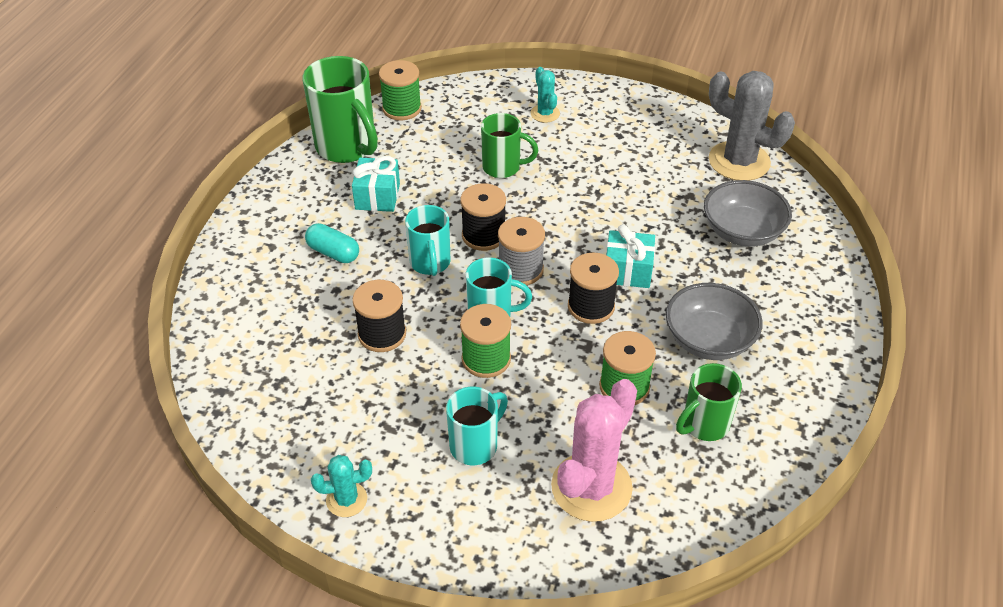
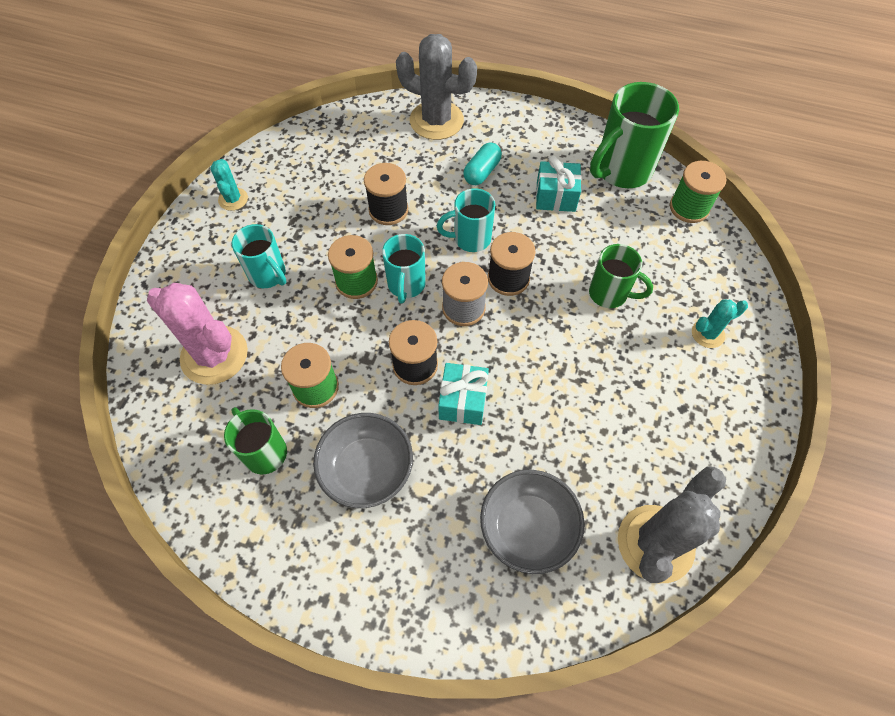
camera: 90 degrees right, 15 degrees up
(241, 292) = (436, 120): none -> grey cactus
(503, 167) = (609, 294): green mug -> green mug turned 75 degrees counterclockwise

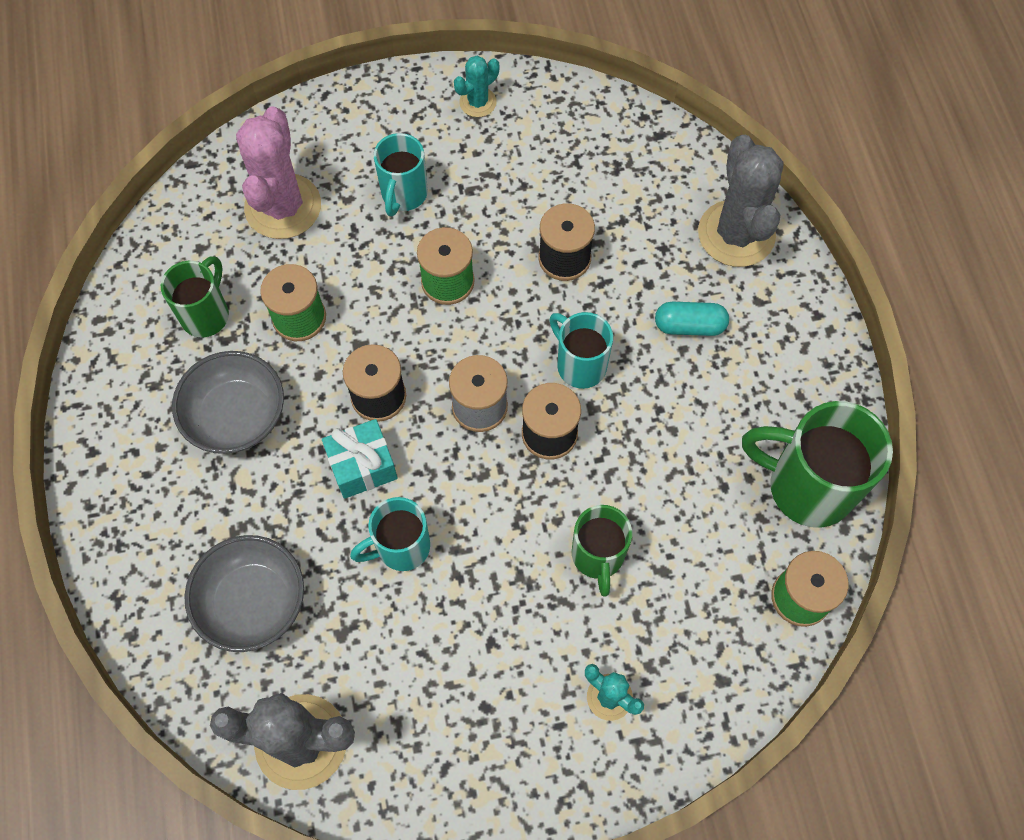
camera: 60 degrees right, 5 degrees up
(406, 285) = (473, 333): turquoise mug -> turquoise mug (401, 547)
(555, 197) = (707, 428): turquoise gift -> none

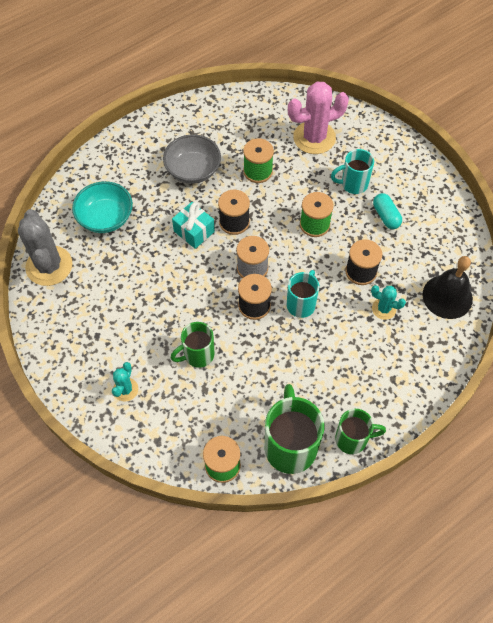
camera: 65 degrees right, 5 degrees down
(206, 314) = (238, 134): green mug -> green mug (352, 439)
(253, 602) = (105, 218): grey bowl -> turquoise bowl
(401, 547) = (160, 265): turquoise mug -> none
(478, 102) = (431, 193): turquoise cactus -> turquoise cactus (383, 309)
(660, 169) = (447, 296): none -> black bell
(689, 326) = (356, 348): turquoise capsule -> turquoise capsule (386, 216)
(736, 234) = (429, 351): grey cactus -> none

